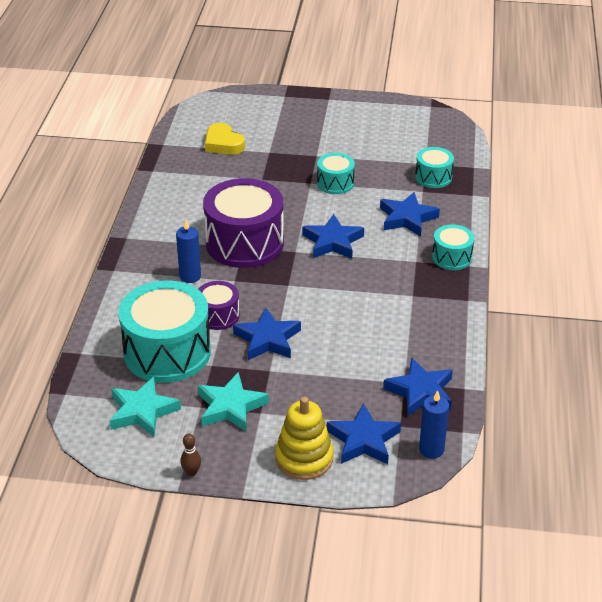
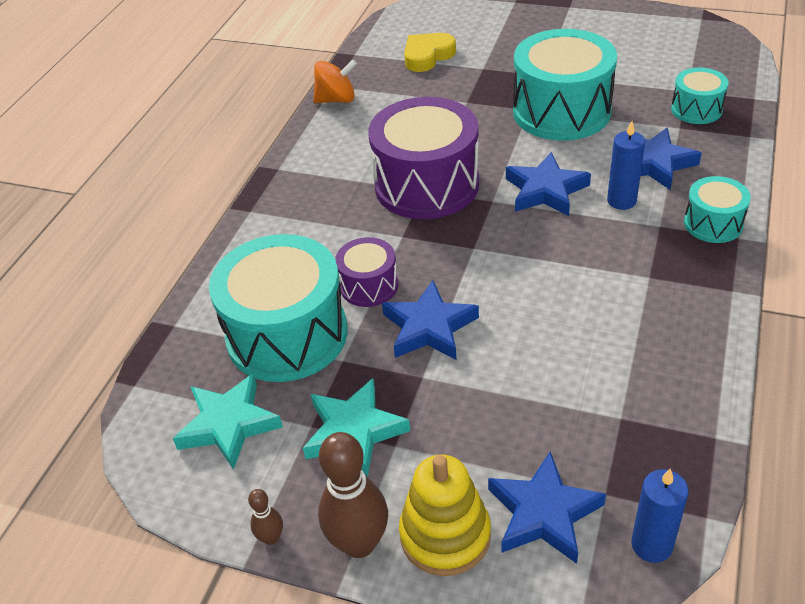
camera: 15 degrees right, 5 degrees up
(158, 182) = (336, 100): none -> orange spinning top
(190, 276) = (345, 226): blue candle -> blue candle (621, 201)
(223, 144) = (427, 56): yellow heart -> yellow heart turned 75 degrees clockwise
(250, 468) = (359, 543): none -> brown bowling pin
(335, 183) = (561, 111): turquoise drum -> turquoise drum, size x1.98
(420, 391) = (644, 436): blue star -> none

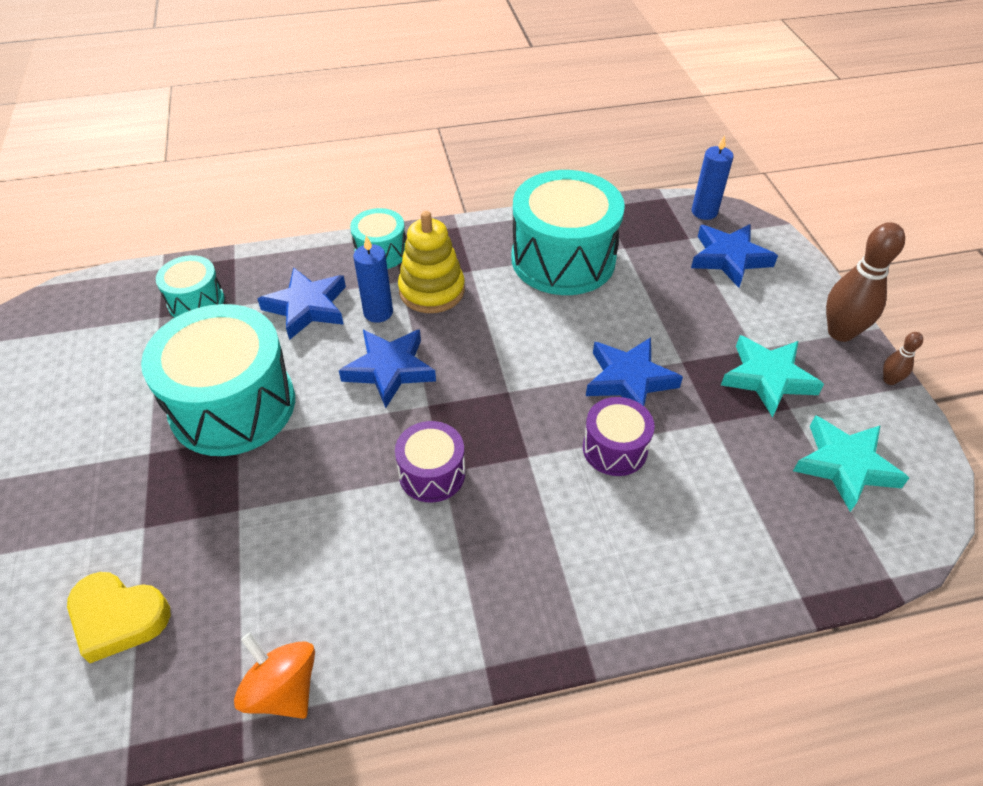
camera: 125 degrees left, 5 degrees up
(287, 334) = (723, 481): turquoise drum -> turquoise drum (563, 259)
(427, 185) = (432, 473): purple drum -> purple drum, size x0.50
(445, 535) = (790, 295): yellow stacking toy -> yellow stacking toy (432, 291)

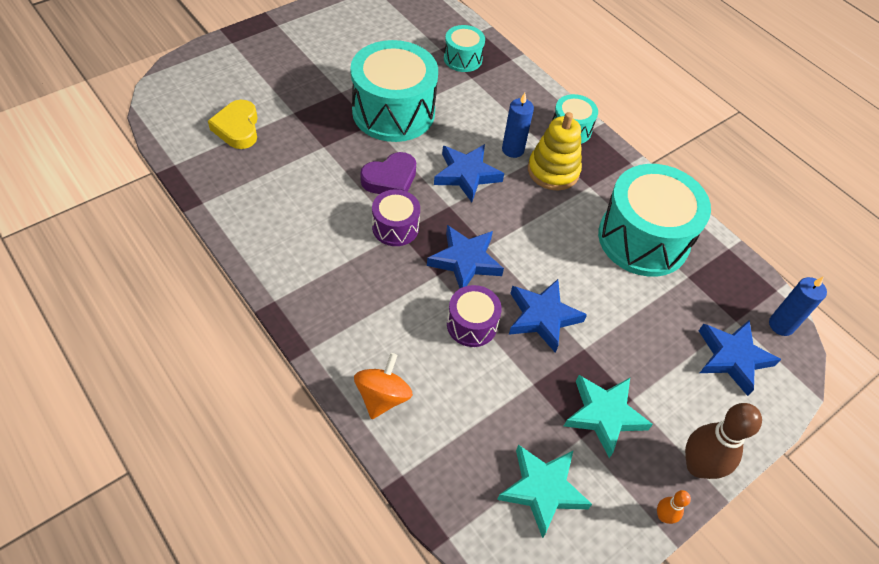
camera: 60 degrees right, 5 degrees up
(283, 689) = (225, 212): orange spinning top -> orange spinning top (382, 397)
(307, 307) = (493, 112): blue star -> blue star (465, 261)
(348, 451) = (390, 179): none -> purple heart
(889, 380) = (663, 516): brown bowling pin -> orange bowling pin

